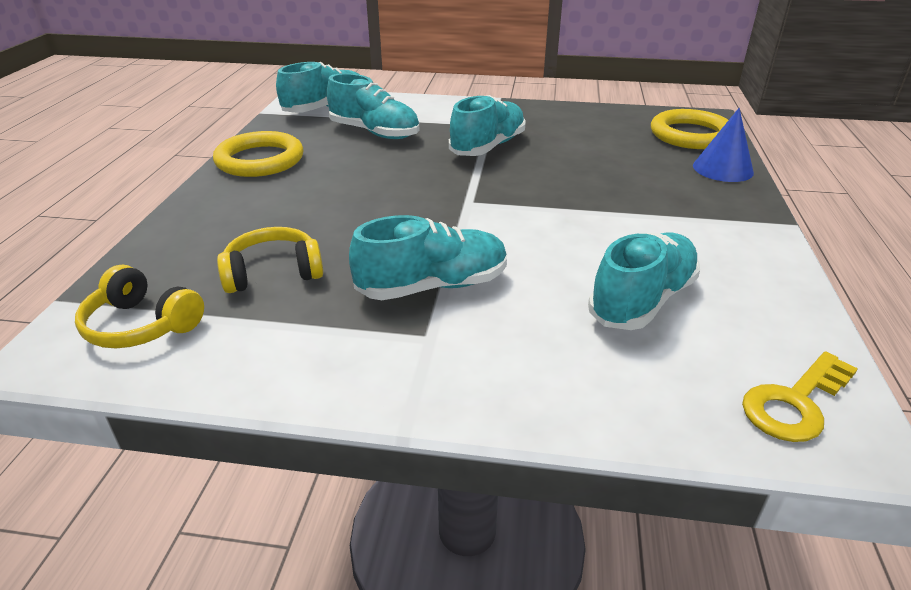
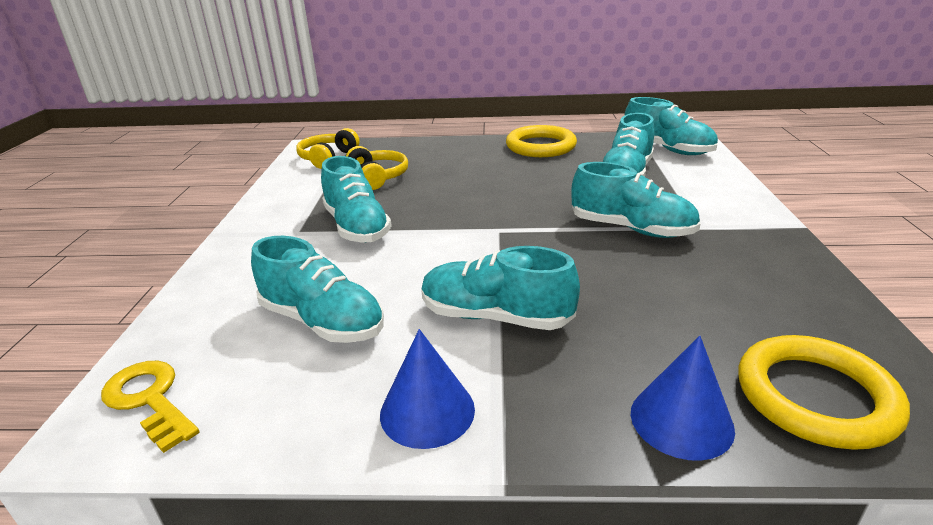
camera: 85 degrees right, 5 degrees down
(625, 213) = (495, 317): none -> turquoise shoe
(747, 247) = (427, 411): none -> blue cone

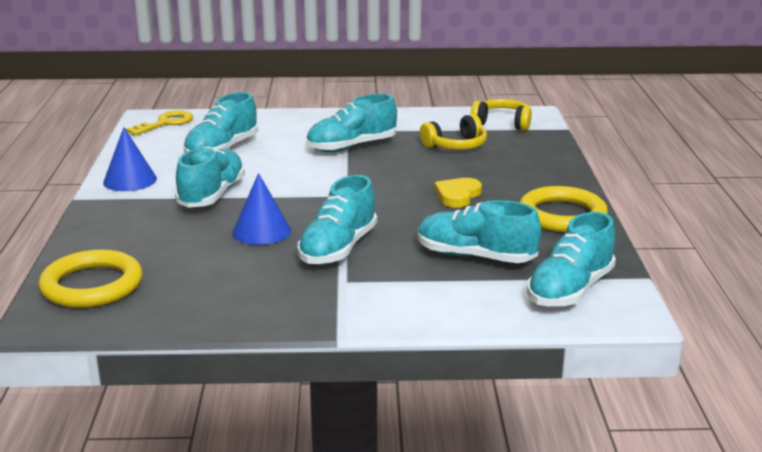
camera: 85 degrees right, 5 degrees down
(501, 179) = (457, 195): none -> yellow heart
(681, 420) = (92, 242): blue cone -> blue cone (261, 231)

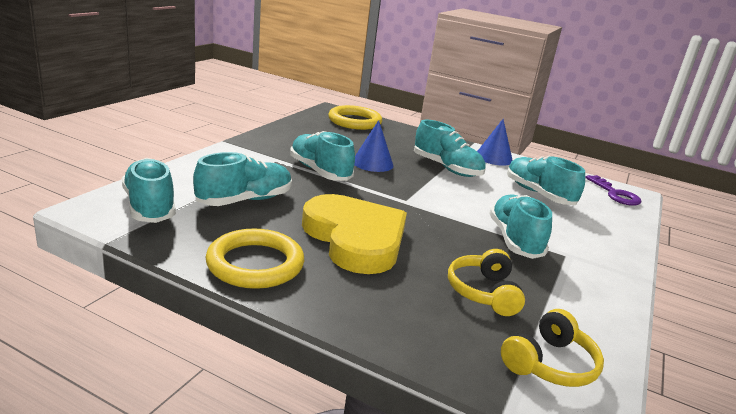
camera: 115 degrees right, 0 degrees up
(166, 123) = (615, 194): yellow key -> purple key
(457, 195) = (355, 239): yellow heart -> yellow heart, size x2.22

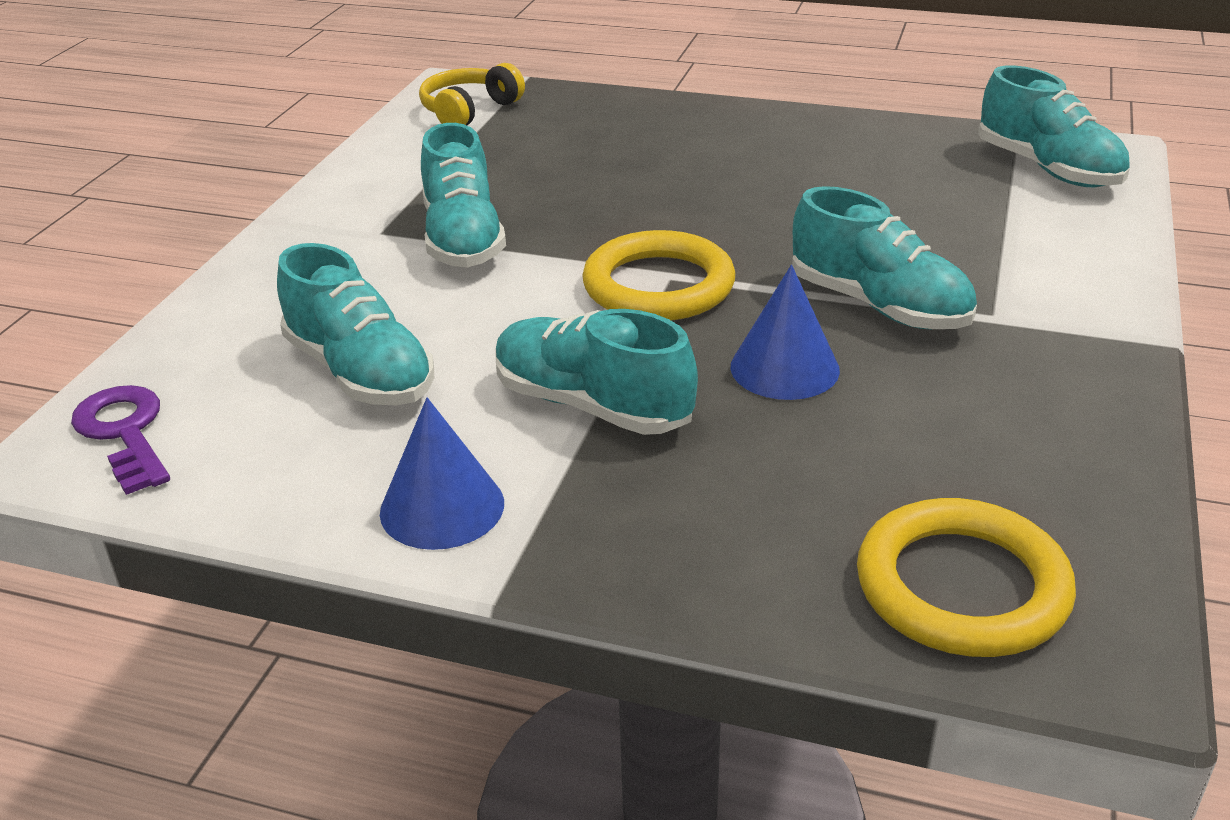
camera: 175 degrees right, 10 degrees up
(245, 200) = (938, 208): turquoise shoe -> none
(255, 264) = (828, 133): yellow ring -> yellow ring (658, 286)
(355, 239) = (725, 187): yellow heart -> none
(483, 292) = (531, 157): yellow headphones -> none

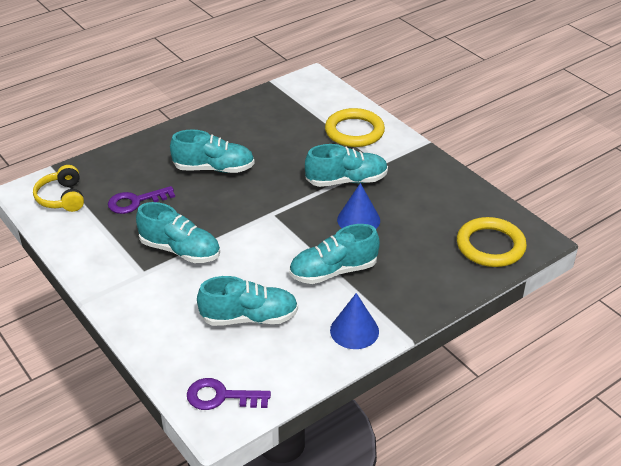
camera: 55 degrees left, 5 degrees up
(533, 158) = (135, 202): none -> purple key
(658, 286) = (276, 220): yellow ring -> yellow ring (354, 131)
(1048, 169) = (308, 96): turquoise shoe -> turquoise shoe (214, 168)

